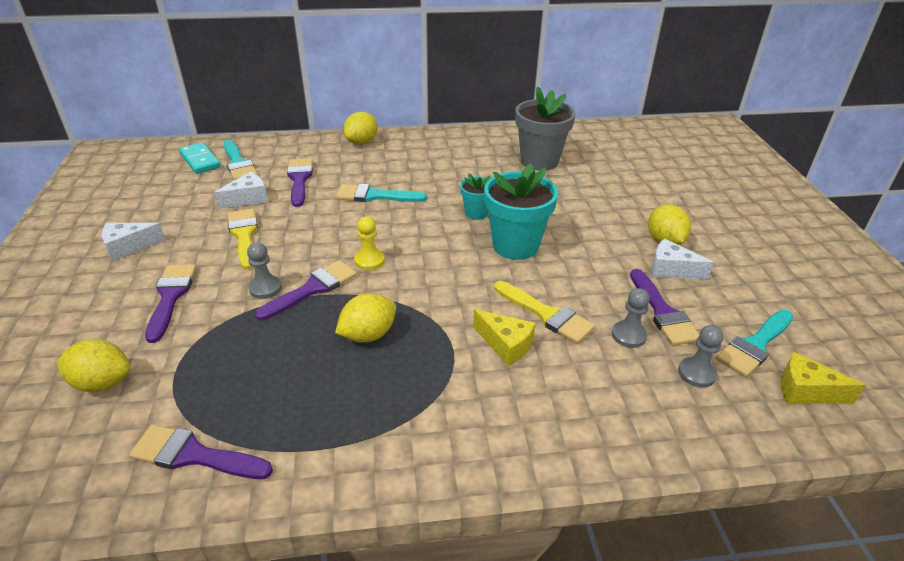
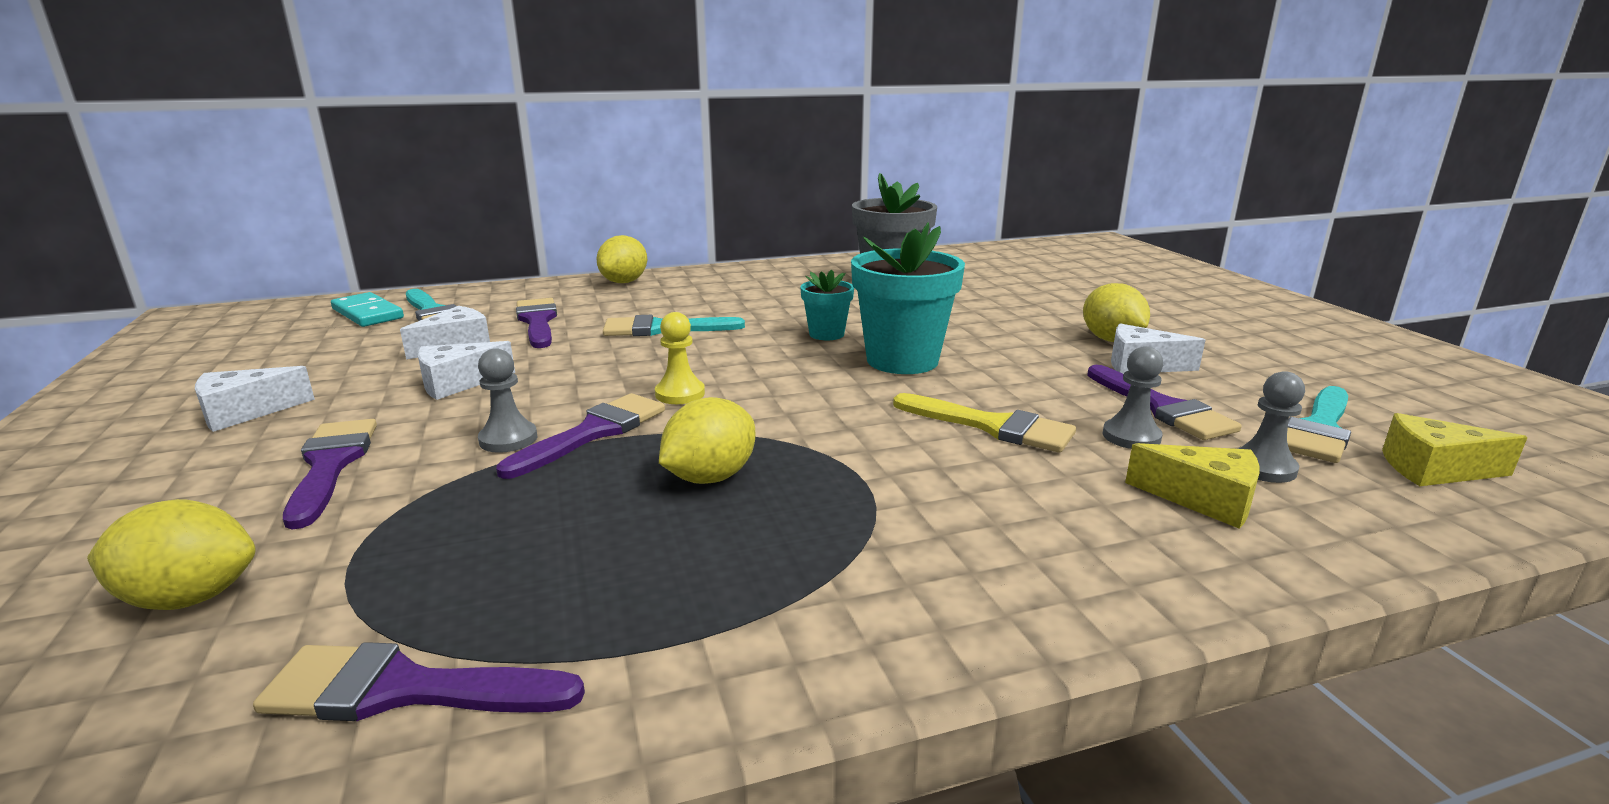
camera: 10 degrees left, 15 degrees down
(244, 235) = (457, 383): yellow brush -> white cheese
(506, 345) = (948, 466): yellow cheese -> yellow cheese (1204, 500)

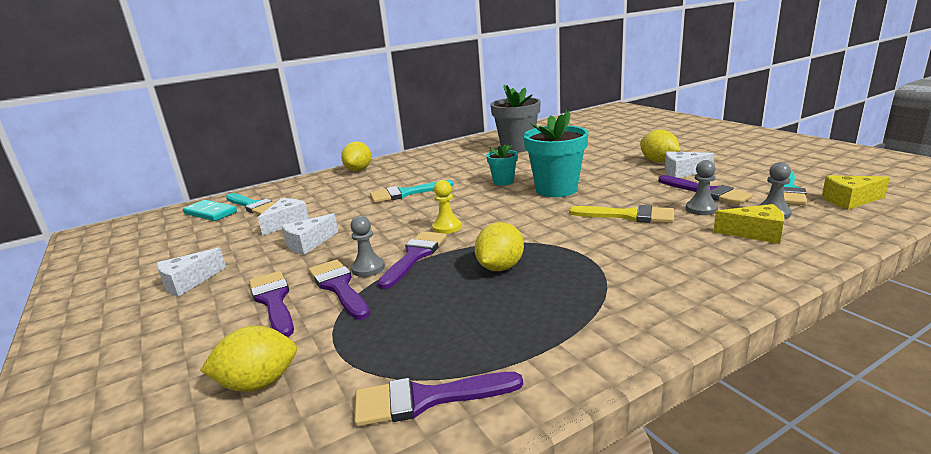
camera: 10 degrees left, 0 degrees up
(538, 321) = (325, 201): purple brush -> purple brush (339, 287)

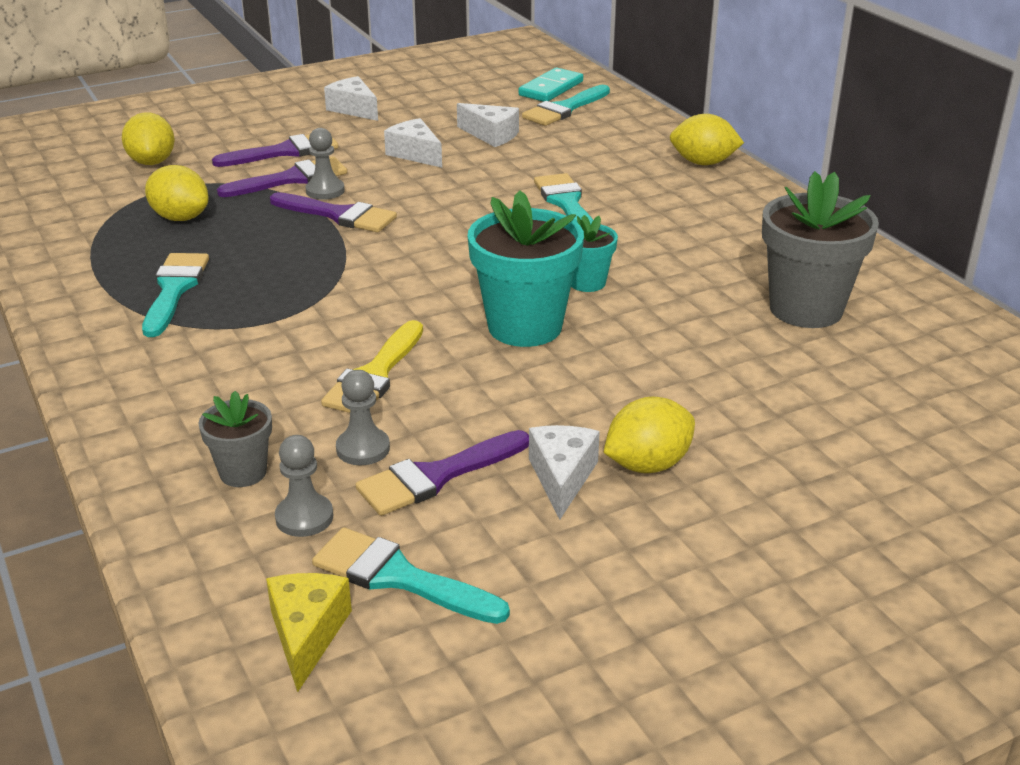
camera: 90 degrees right, 10 degrees up
(426, 399) = (76, 225): purple brush -> none
(446, 227) = (415, 234): yellow pawn -> none
(500, 267) = (274, 264): yellow lemon -> yellow lemon (180, 218)
(553, 302) = (174, 289): none -> turquoise brush
(755, 233) = (243, 472): yellow cheese -> grey flower pot

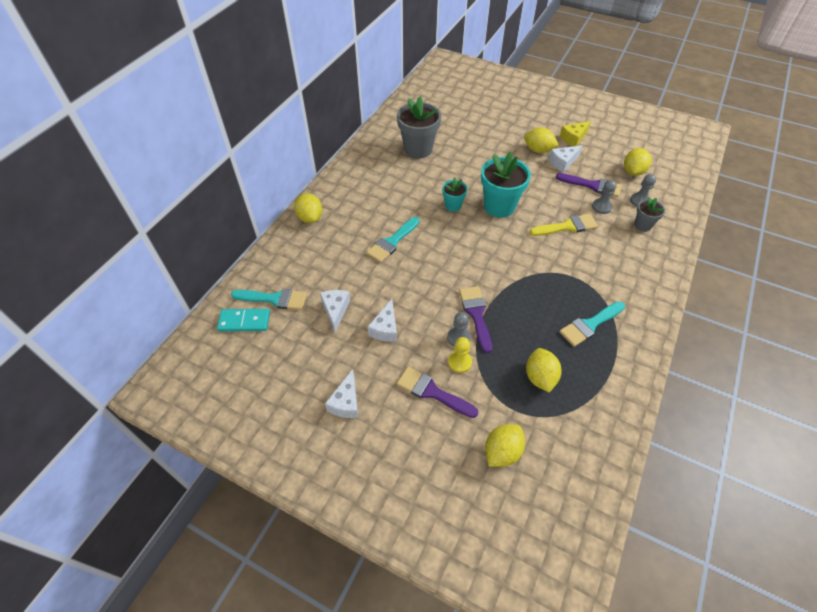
camera: 125 degrees left, 20 degrees up
(291, 179) = (459, 362): purple brush -> yellow pawn
(307, 634) = (668, 176): yellow cheese -> yellow cheese (573, 138)
(399, 577) = (633, 172): turquoise brush -> yellow lemon

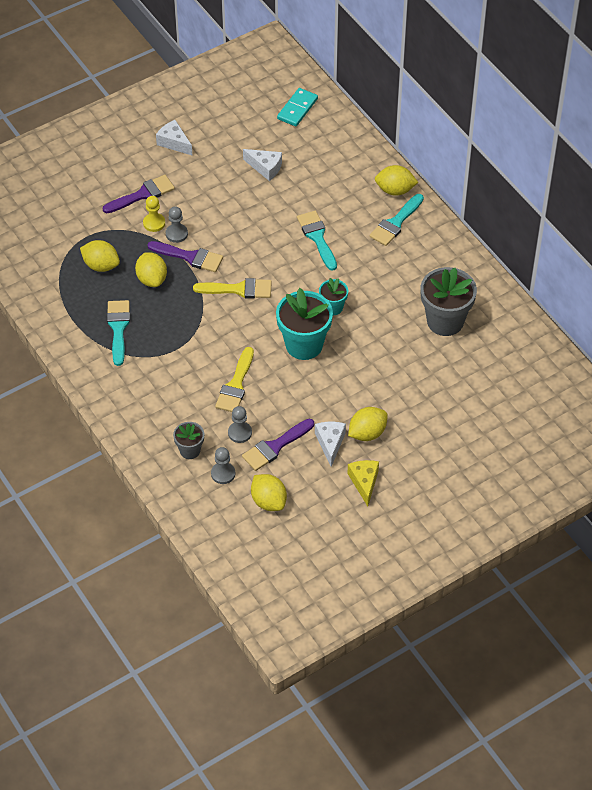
camera: 120 degrees right, 0 degrees up
(274, 299) = (308, 134): turquoise brush -> turquoise brush (395, 223)
(385, 328) = (222, 192): white cheese -> none
(482, 265) = (238, 289): none -> yellow brush
(502, 452) = (66, 211): yellow lemon -> yellow lemon (152, 279)

